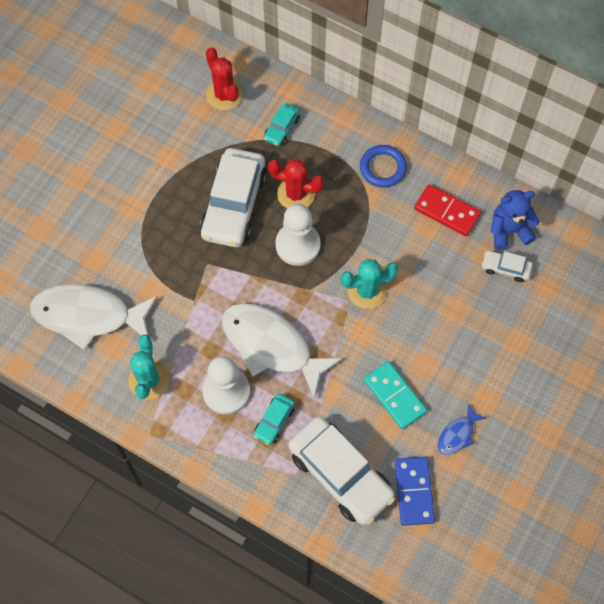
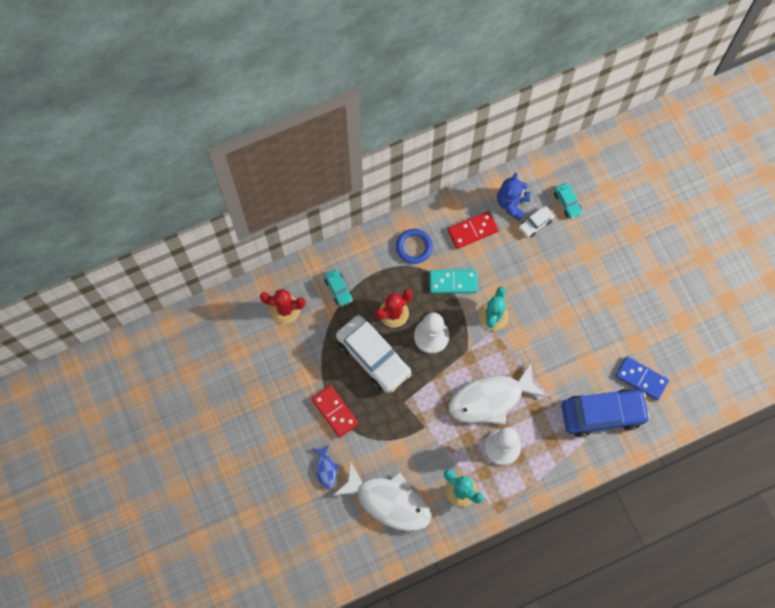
camera: 55 degrees left, 5 degrees up
(88, 316) = (388, 501): white fish -> white fish turned 105 degrees counterclockwise
(149, 206) = (335, 412): none -> red domino
(274, 421) = (542, 431): turquoise car -> turquoise car (567, 203)
(340, 474) = (602, 414): white car -> blue car
(395, 396) = (574, 348): turquoise domino -> turquoise domino (453, 282)
(457, 434) = (623, 328): blue fish -> blue fish (326, 469)

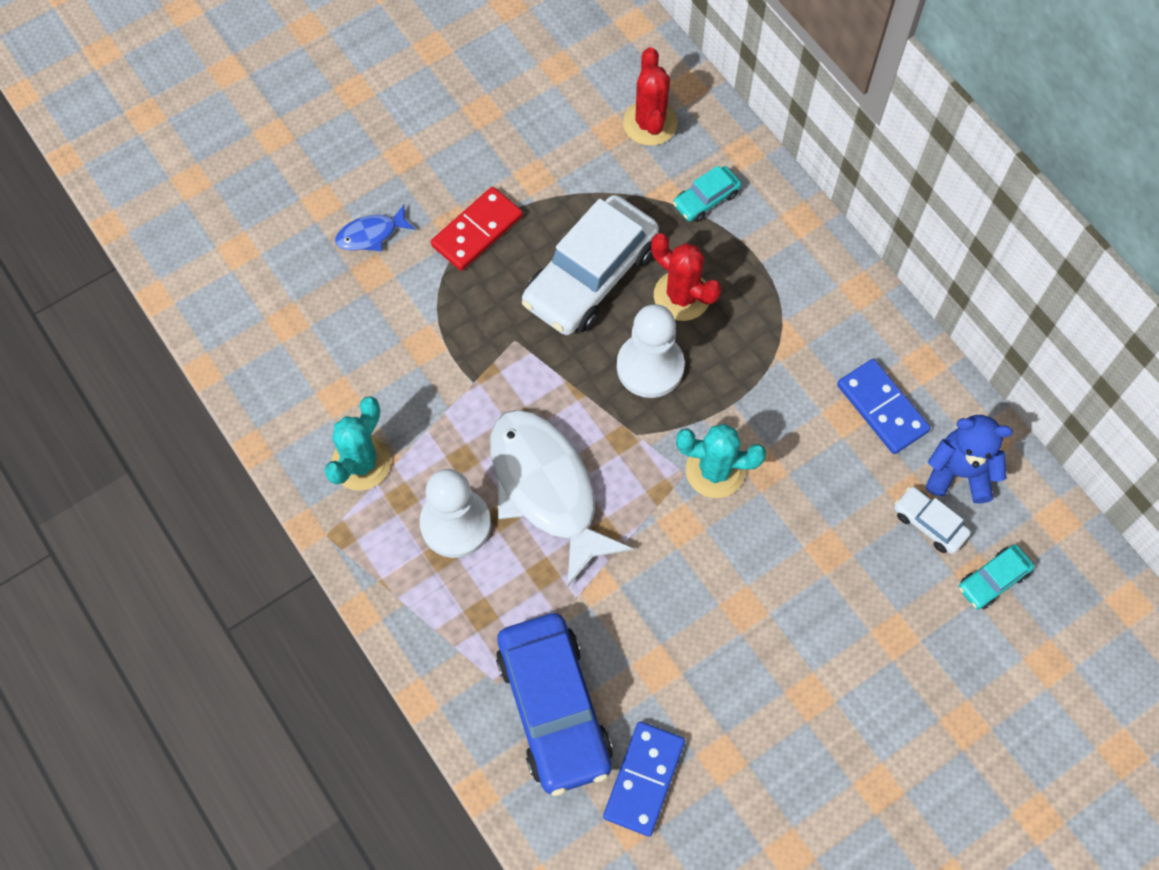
camera: 80 degrees right, 5 degrees down
(388, 501) = (326, 343): white fish -> none
(414, 247) = (820, 310): blue ring -> none
(453, 282) = (767, 388): turquoise domino -> none
(472, 231) = (882, 408): red domino -> blue domino

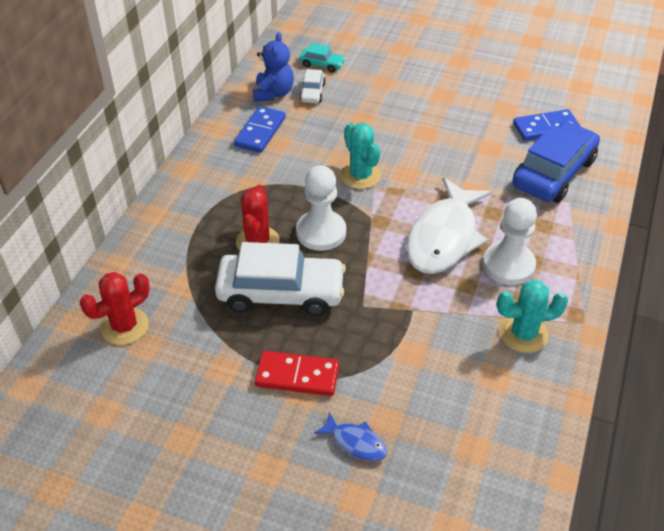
camera: 125 degrees left, 20 degrees down
(706, 199) = (171, 265): turquoise car -> none
(959, 472) = (273, 93): blue teddy bear -> blue teddy bear turned 150 degrees counterclockwise

